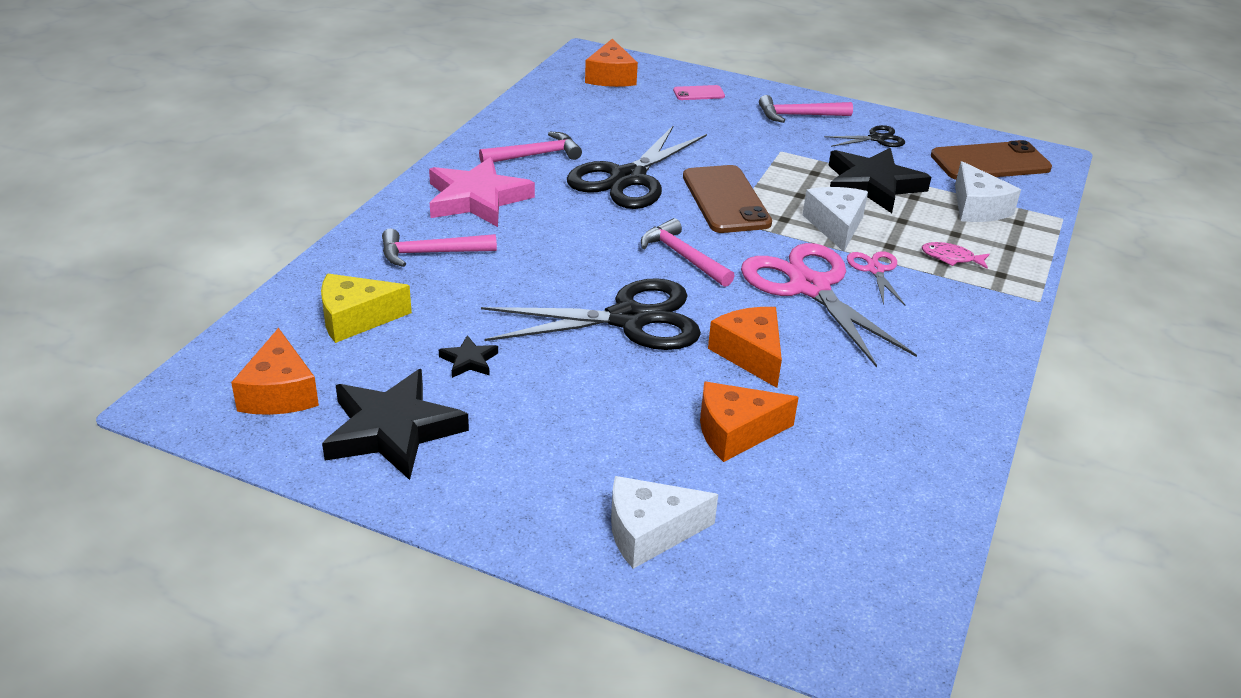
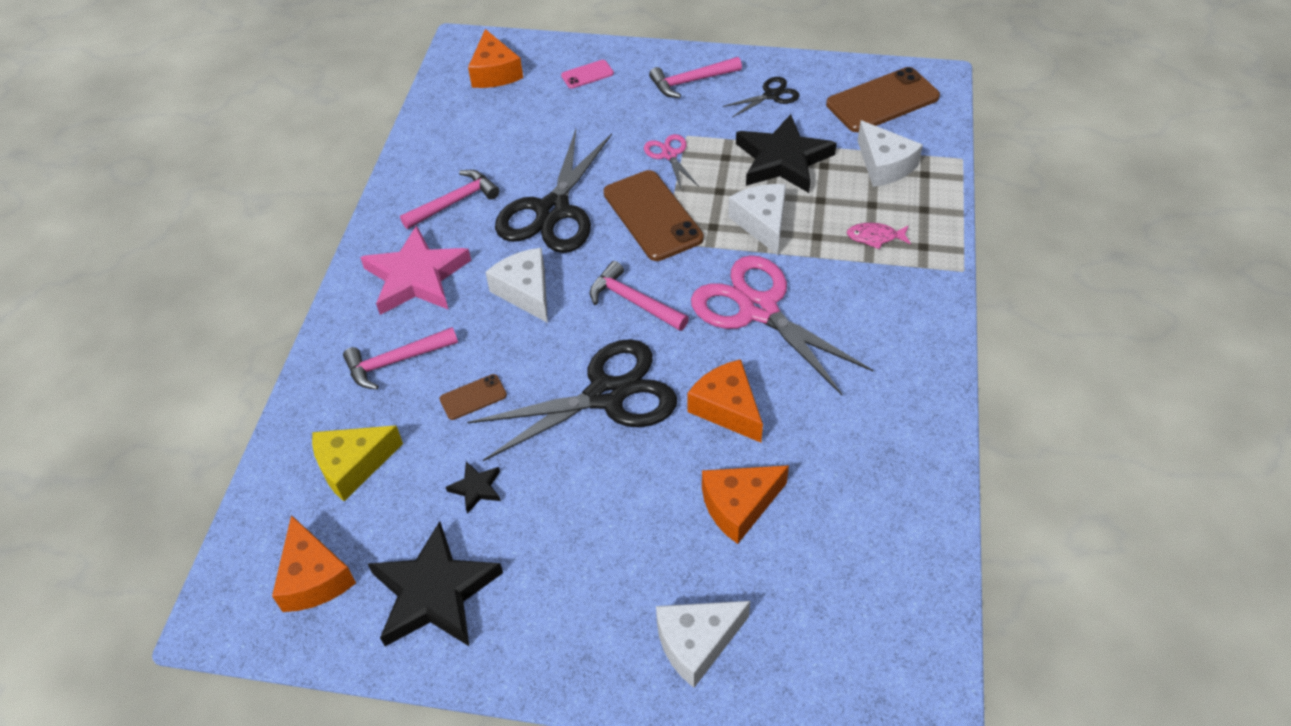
camera: 10 degrees left, 15 degrees up
(495, 294) = (473, 397): none -> brown phone
(578, 229) = (525, 291): none -> white cheese
(875, 270) = (811, 271): pink scissors -> pink scissors (669, 155)

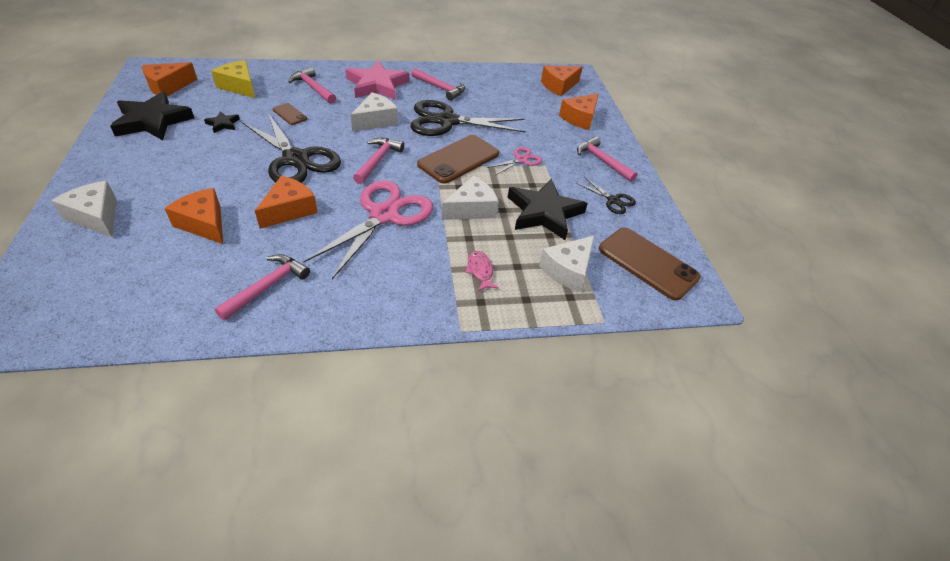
camera: 65 degrees right, 5 degrees down
(587, 74) = (580, 118): pink phone -> orange cheese
(874, 436) = (267, 286): none -> pink hammer

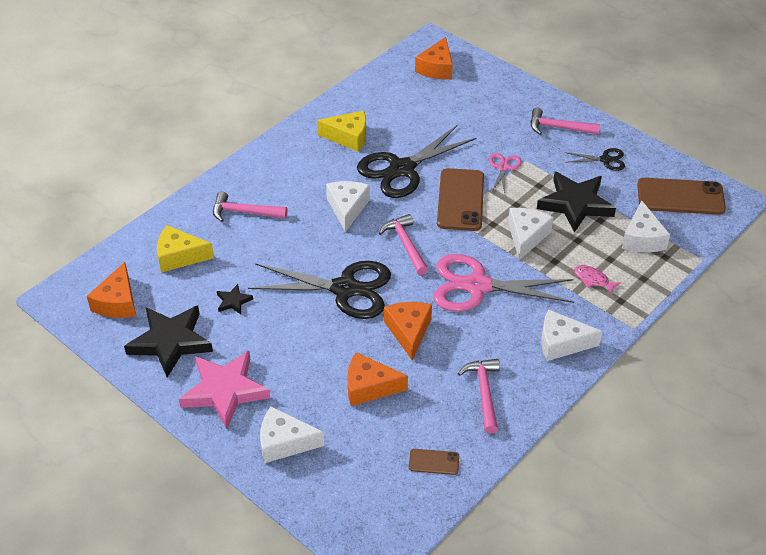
camera: 35 degrees left, 0 degrees up
(289, 114) = (270, 252): brown phone -> brown phone (434, 462)
(377, 85) = (292, 171): pink star -> pink star (225, 391)
(382, 297) = (561, 343): none -> white cheese
(384, 215) = (477, 286): pink scissors -> pink scissors turned 75 degrees counterclockwise
(440, 88) = (348, 137): pink hammer -> yellow cheese
(580, 118) = (494, 94): orange cheese -> none

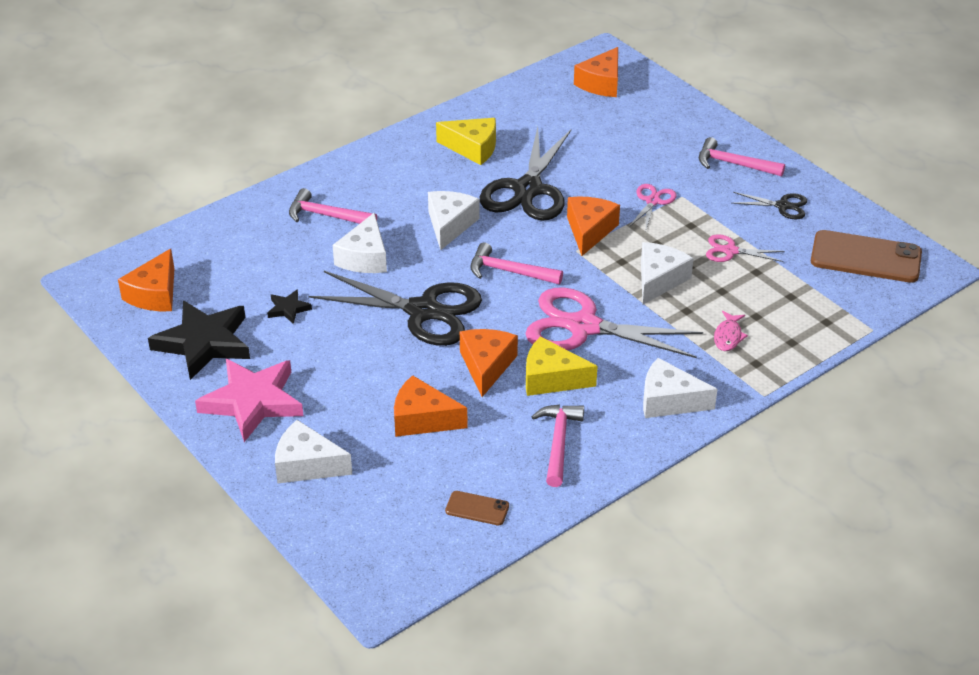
camera: 10 degrees right, 5 degrees down
(179, 256) = (238, 254): yellow cheese -> yellow cheese (551, 379)
(402, 169) = (528, 189): black scissors -> black scissors turned 45 degrees counterclockwise
(405, 244) = (509, 271): pink hammer -> pink hammer turned 60 degrees counterclockwise
(460, 200) = (589, 231): brown phone -> orange cheese
(575, 204) = (730, 251): black star -> pink scissors
(593, 280) = (728, 336): pink fish -> pink fish turned 120 degrees counterclockwise
(642, 238) = (803, 298): white cheese -> white cheese (365, 257)

